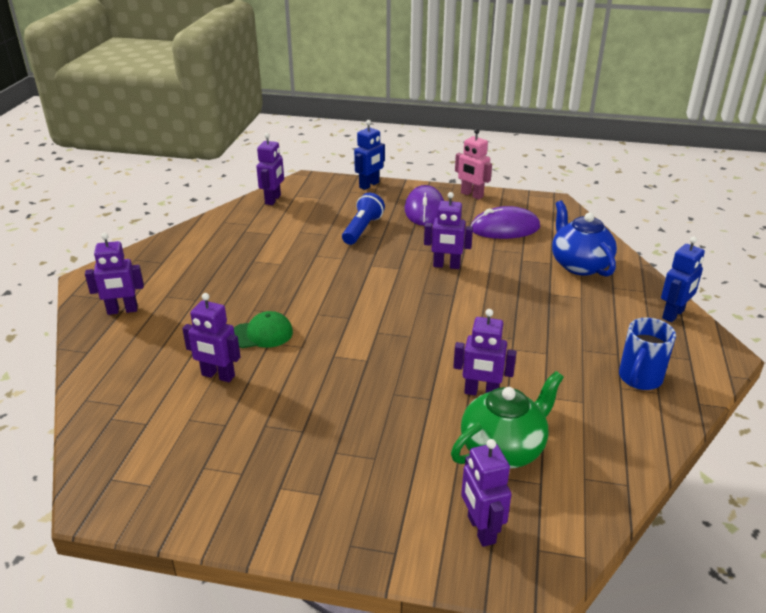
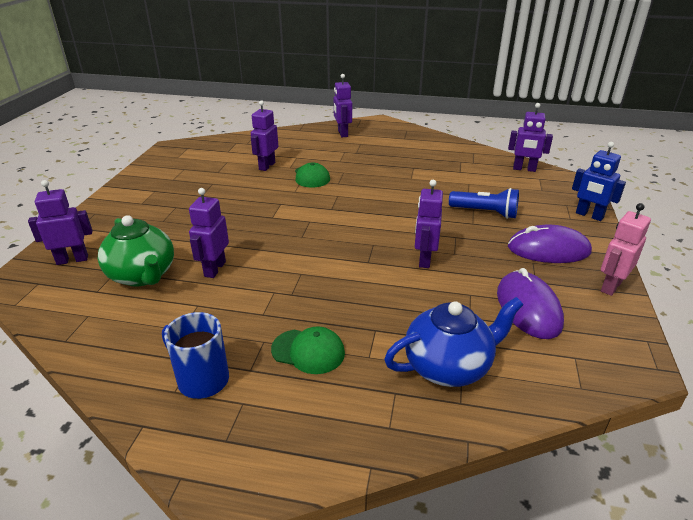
camera: 90 degrees right, 0 degrees up
(586, 325) = (308, 351): none -> green cap
(673, 314) = (327, 448): blue robot -> none

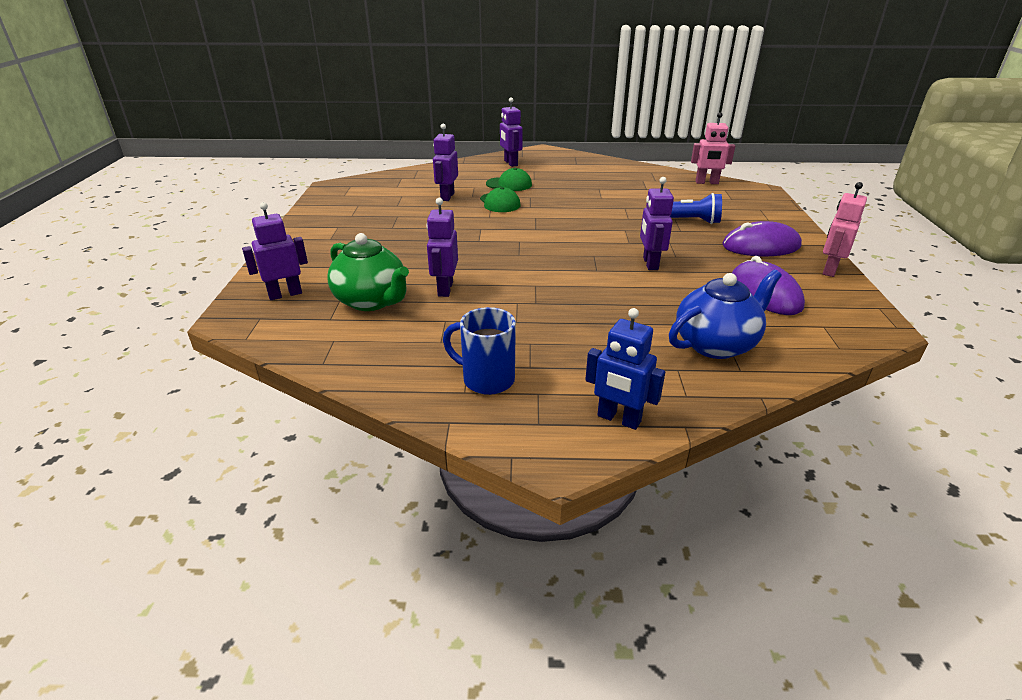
camera: 10 degrees left, 0 degrees up
(308, 351) = (578, 346): green cap -> green cap (509, 184)
(524, 169) = (706, 182): purple robot -> pink robot
(589, 215) = (784, 216): blue robot -> blue robot (618, 419)

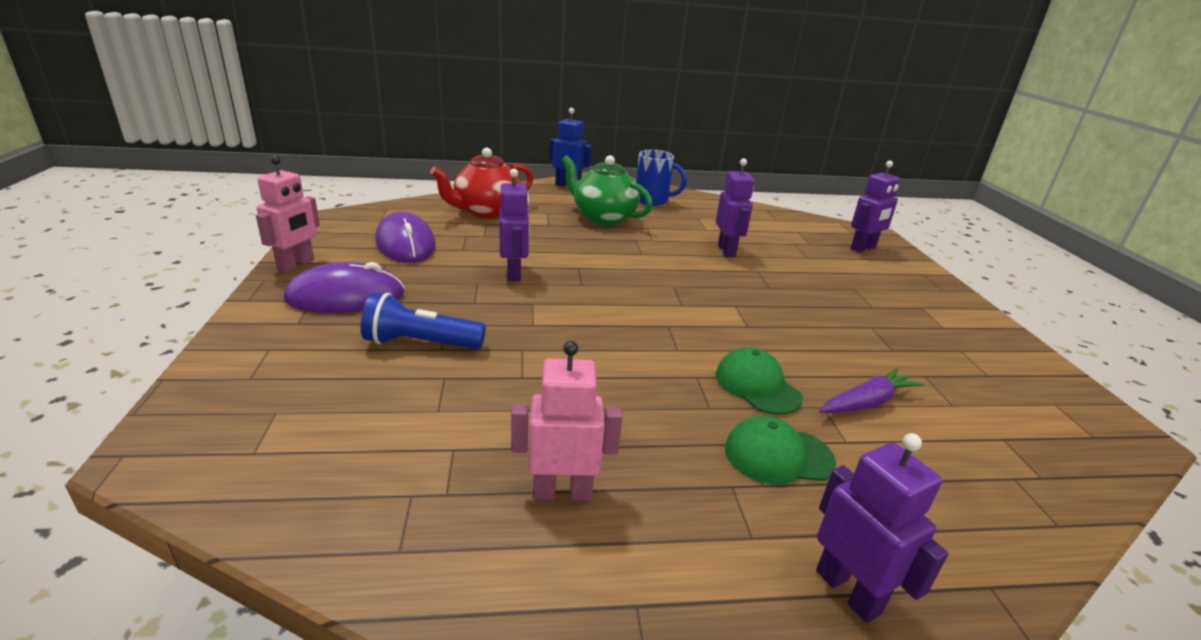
camera: 170 degrees right, 5 degrees down
(372, 301) = (781, 242): green teapot -> green teapot (603, 217)
(447, 197) = (867, 402): purple robot -> purple carrot
(706, 182) = (273, 485): pink robot -> pink robot (562, 492)
(716, 344) = (486, 212): blue teapot -> red teapot

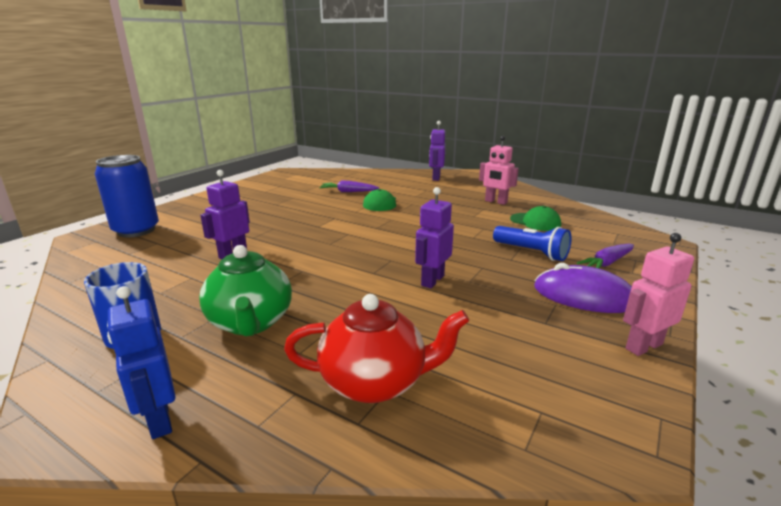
camera: 140 degrees left, 5 degrees down
(303, 355) = (607, 263): none -> purple carrot
(405, 244) = (517, 346): purple mouse -> none
(778, 455) = (410, 192): green cap -> green cap (535, 222)
(863, 248) = (136, 230): purple robot -> blue can

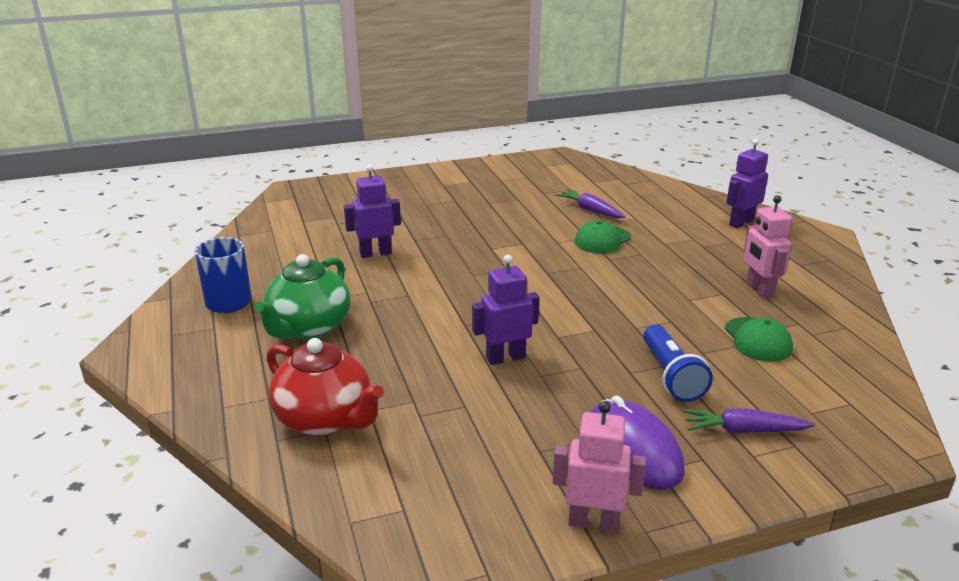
camera: 40 degrees right, 5 degrees up
(136, 230) = (334, 195): blue can -> none
(159, 420) = (180, 372): blue robot -> none

